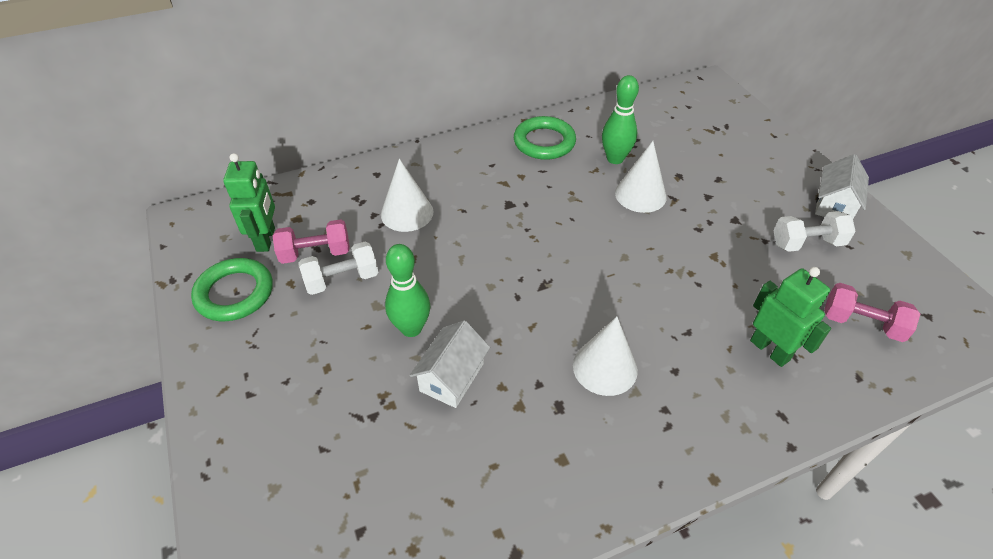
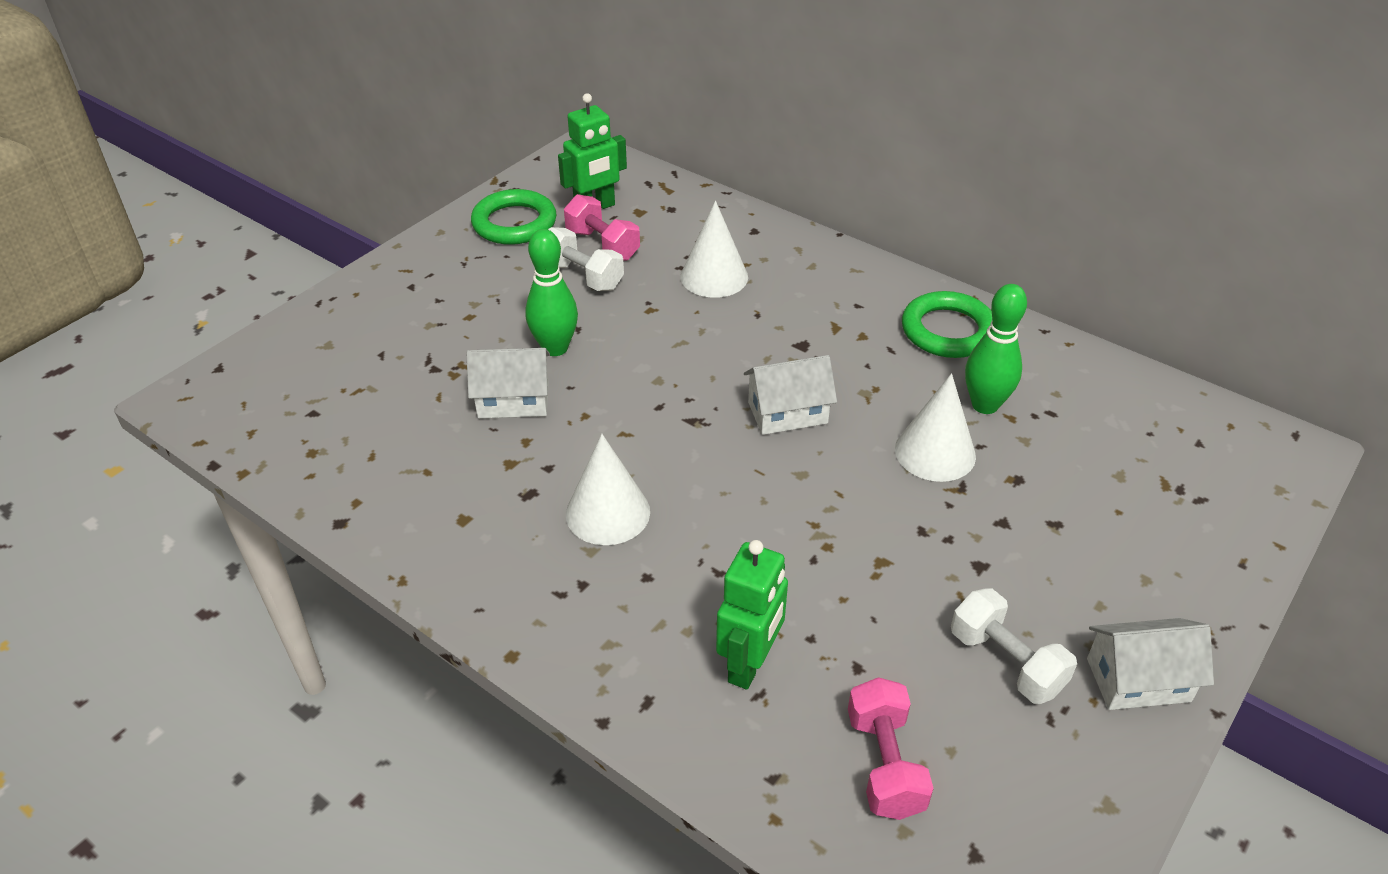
camera: 60 degrees right, 5 degrees down
(567, 238) = (787, 413): none -> white house

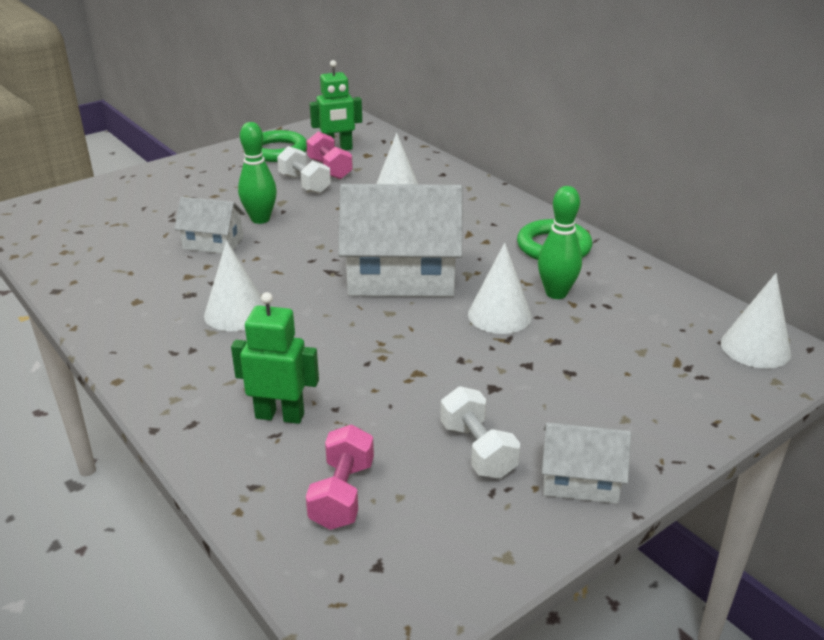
camera: 15 degrees right, 10 degrees down
(750, 664) = (280, 415): green robot -> green robot turned 120 degrees counterclockwise
(787, 413) = (401, 276): white house -> white house, size x1.95
(1239, 445) = (755, 348): none -> white cone

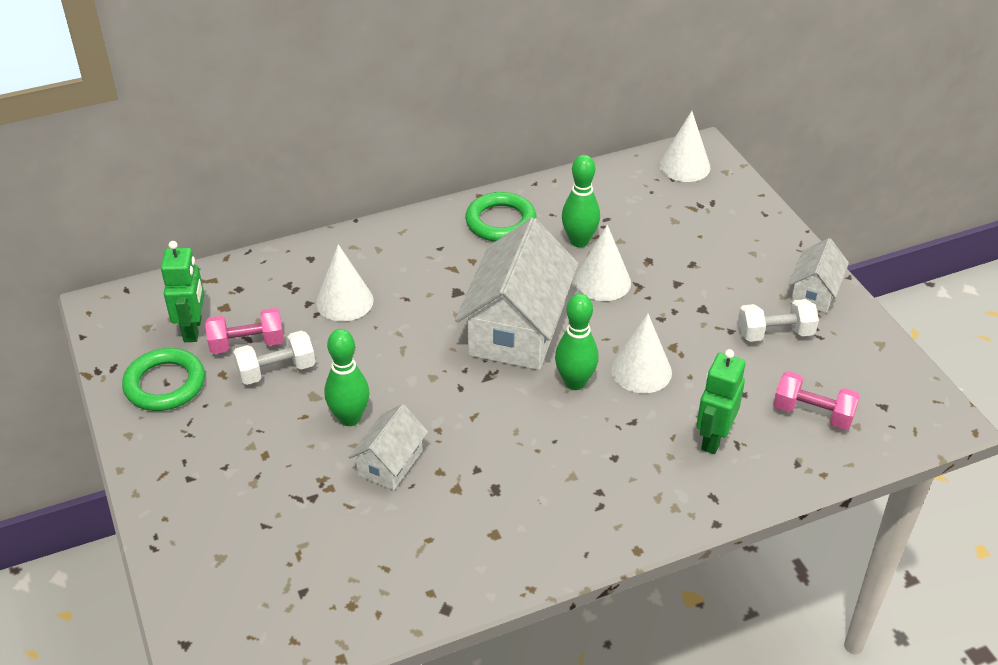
camera: 75 degrees left, 10 degrees up
(236, 313) = (544, 454): white cone -> white cone (641, 371)
(338, 317) = (575, 382): none -> green bowling pin

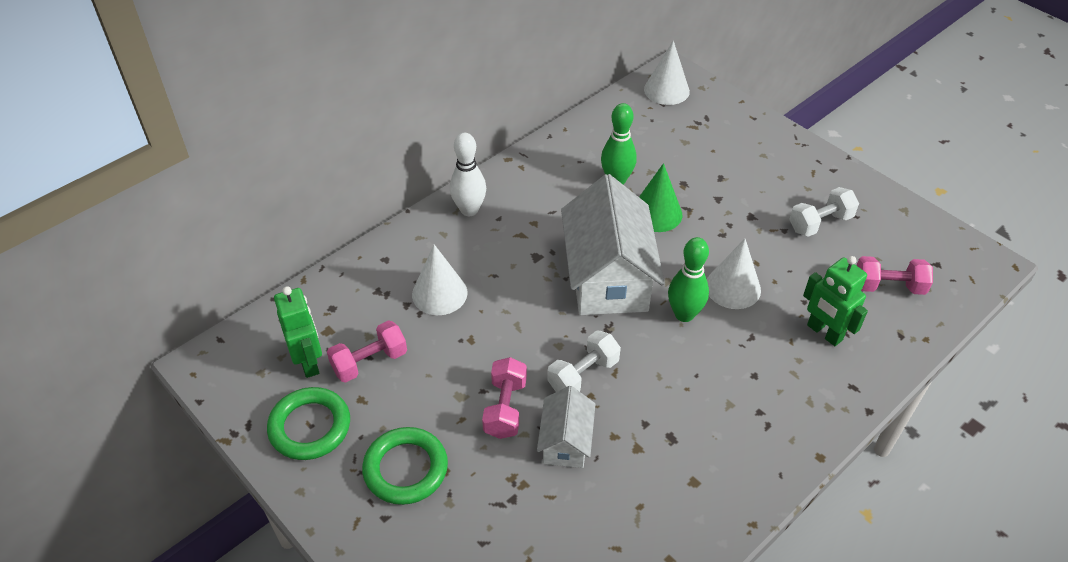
camera: 20 degrees left, 5 degrees up
(276, 371) = (412, 381): white dumbbell -> white dumbbell (583, 375)
(350, 418) = (505, 408): green bowling pin -> pink dumbbell
(415, 233) = (469, 210): none -> white bowling pin
(500, 222) = (539, 179): green ring -> green ring (405, 469)
(602, 281) = (656, 213): white cone -> green cone
(713, 438) = (824, 333): green robot -> green robot turned 45 degrees counterclockwise
(814, 292) = (830, 177): white house -> none

